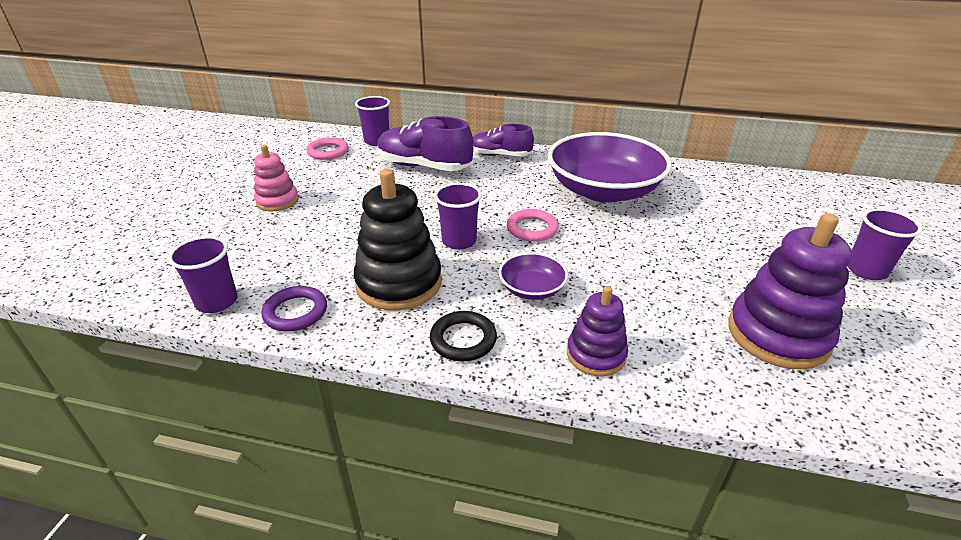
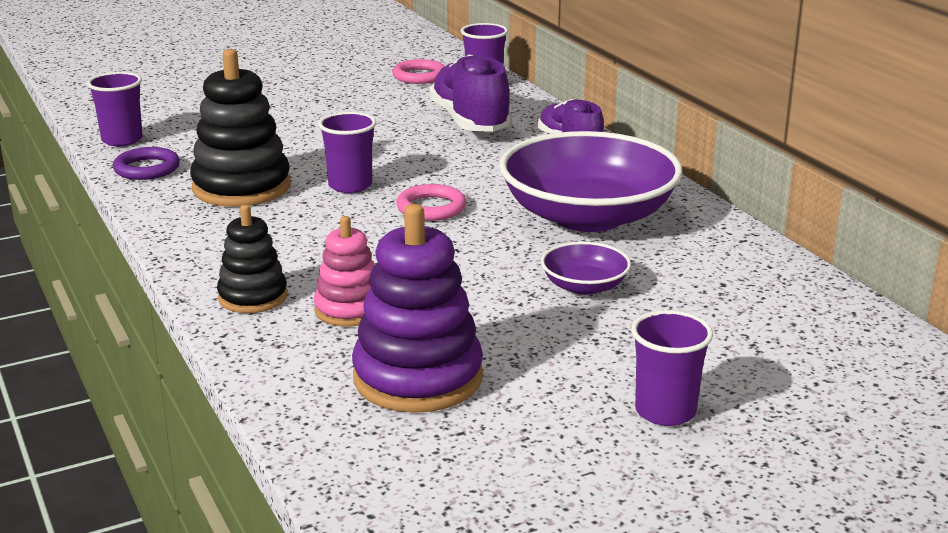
camera: 50 degrees right, 10 degrees down
(277, 201) = (293, 97): pink stacking toy -> pink stacking toy (349, 310)
(463, 339) = (198, 238): black ring -> none
(532, 289) = (318, 241): purple bowl -> purple bowl (584, 286)
(596, 354) = (253, 297): purple stacking toy -> black stacking toy

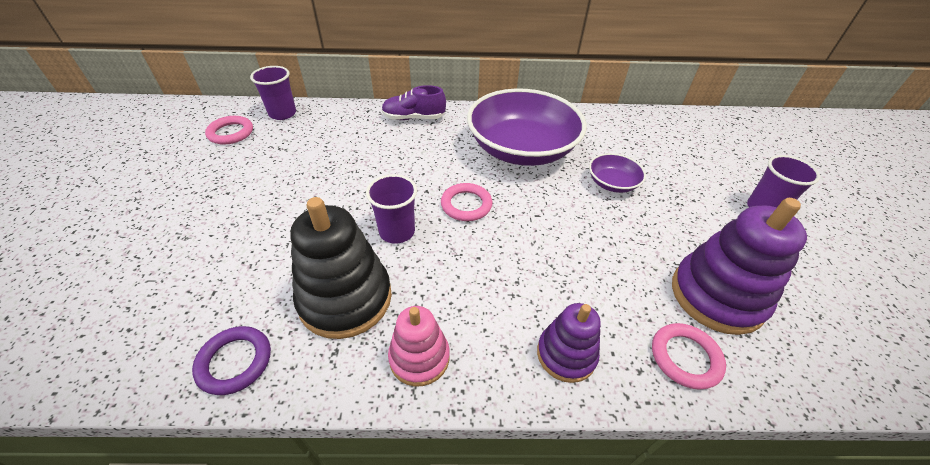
camera: 65 degrees left, 20 degrees up
(122, 140) = (133, 365): purple cup -> none
(253, 297) = (566, 354): black stacking toy -> purple stacking toy
(297, 362) = (685, 357): none -> pink ring
(349, 310) = (608, 300): pink stacking toy -> pink stacking toy (419, 357)
(470, 122) = (340, 140): purple shoe -> none

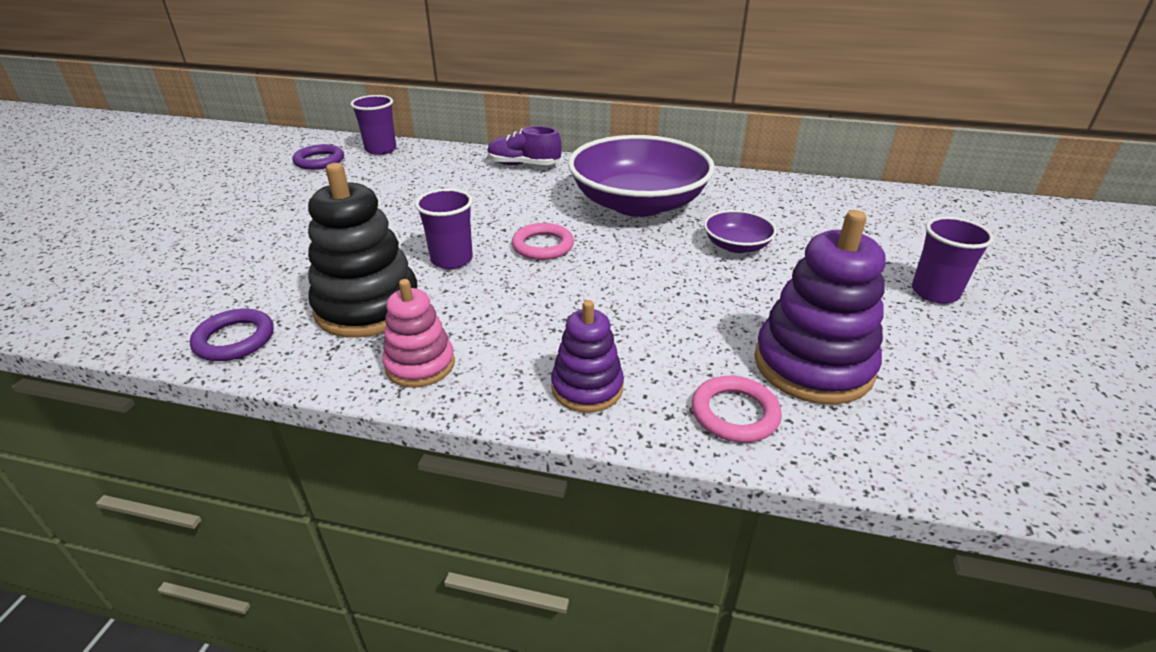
camera: 15 degrees right, 10 degrees down
(231, 133) = (319, 161): pink ring -> purple ring

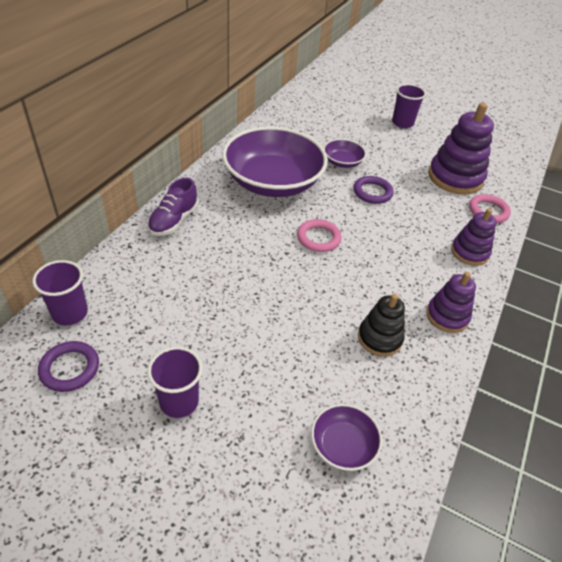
camera: 80 degrees left, 10 degrees up
(210, 295) = (343, 445): none -> purple bowl
(234, 339) = (411, 419): purple ring -> purple ring (372, 192)
(368, 307) = (379, 338): black stacking toy -> black stacking toy, size x0.59
(420, 365) = (447, 316): pink stacking toy -> purple stacking toy
(451, 260) = (325, 286): purple cup -> purple cup (179, 401)

